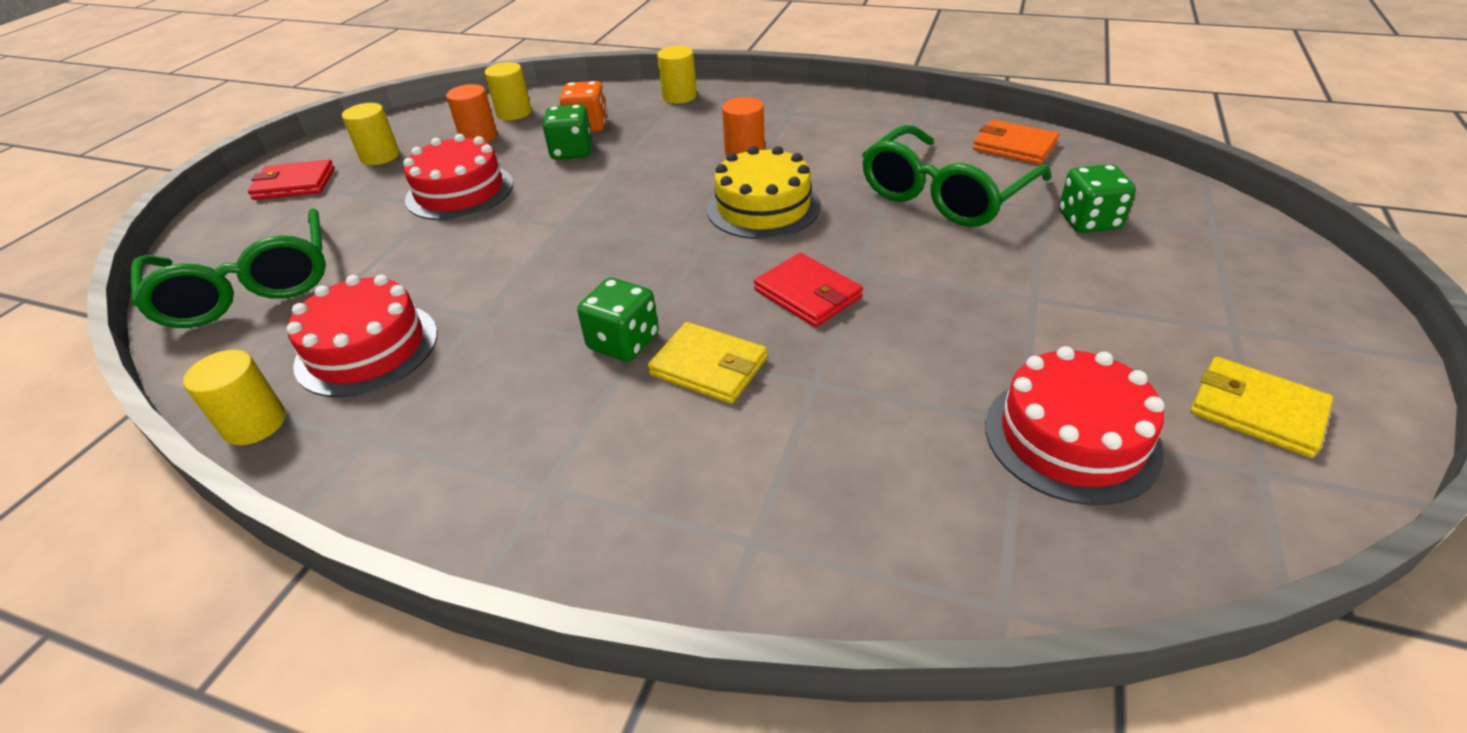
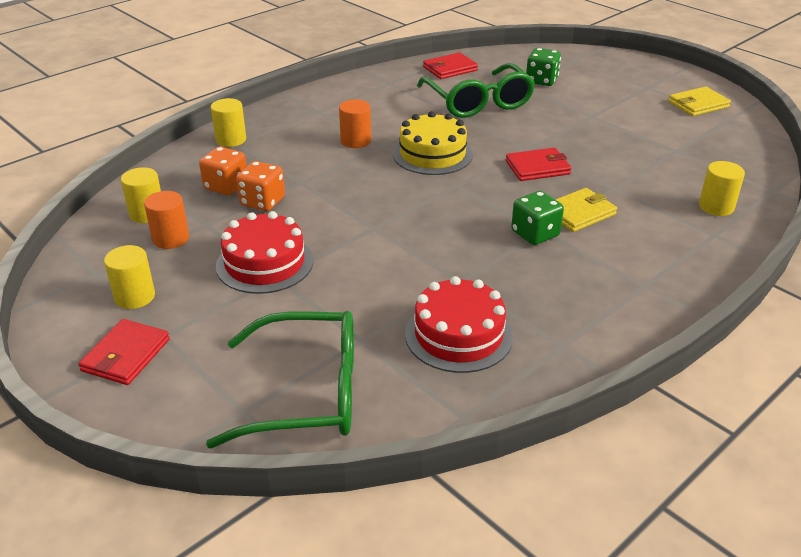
camera: 65 degrees left, 5 degrees down
(255, 424) = (511, 395): yellow cylinder -> yellow cylinder (716, 207)
(572, 152) = (262, 202): green dice -> orange dice
(1014, 146) = (450, 69): orange wallet -> red wallet
(1071, 437) = (691, 144): red cake -> none

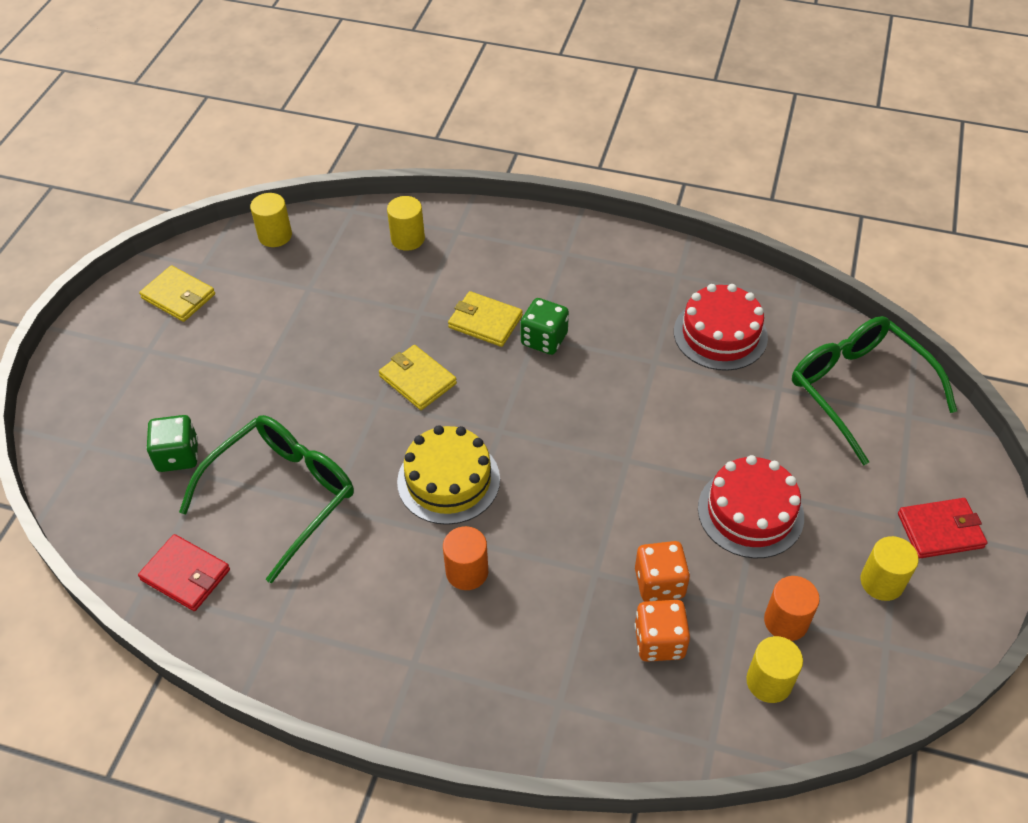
camera: 120 degrees left, 15 degrees up
(231, 140) = (557, 717): yellow cylinder -> yellow cylinder (275, 236)
(537, 167) = (417, 380): red wallet -> yellow wallet

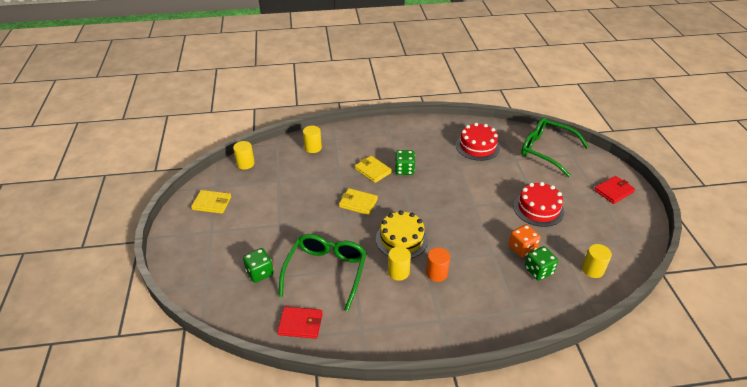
camera: 25 degrees left, 10 degrees down
(485, 321) = (373, 170): yellow wallet -> yellow wallet turned 45 degrees clockwise
(659, 641) = (538, 271): orange dice -> green dice
(786, 621) = (582, 244): orange cylinder -> none
(881, 582) = (606, 217): yellow cylinder -> yellow cylinder (398, 272)

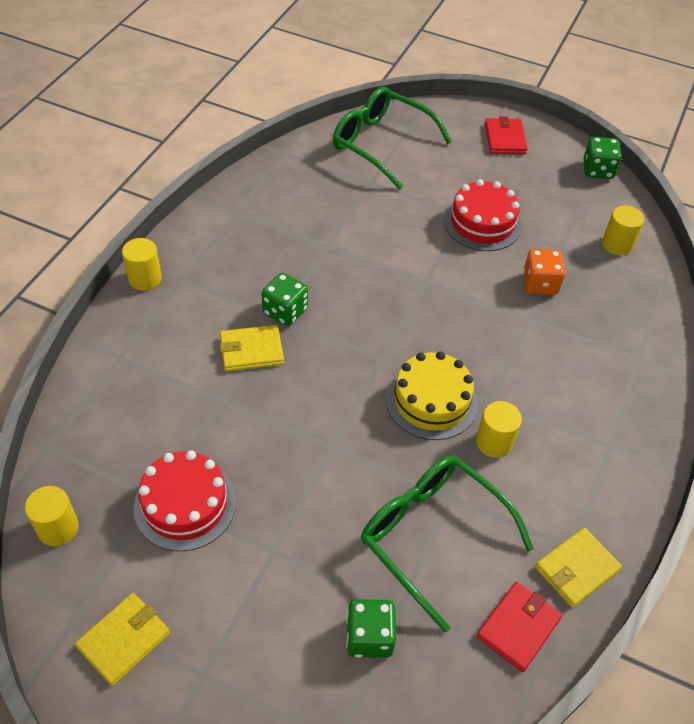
camera: 60 degrees left, 10 degrees up
(313, 148) = (114, 399): yellow cylinder -> yellow cylinder (145, 278)
(358, 203) = (311, 411): yellow wallet -> yellow wallet (576, 569)
(437, 273) = (525, 399): orange cylinder -> none
(477, 146) = (309, 201): red cake -> red cake (185, 504)
(538, 271) = (587, 293): green dice -> green dice (598, 170)
(546, 150) = (381, 144): green glasses -> green glasses turned 60 degrees clockwise

